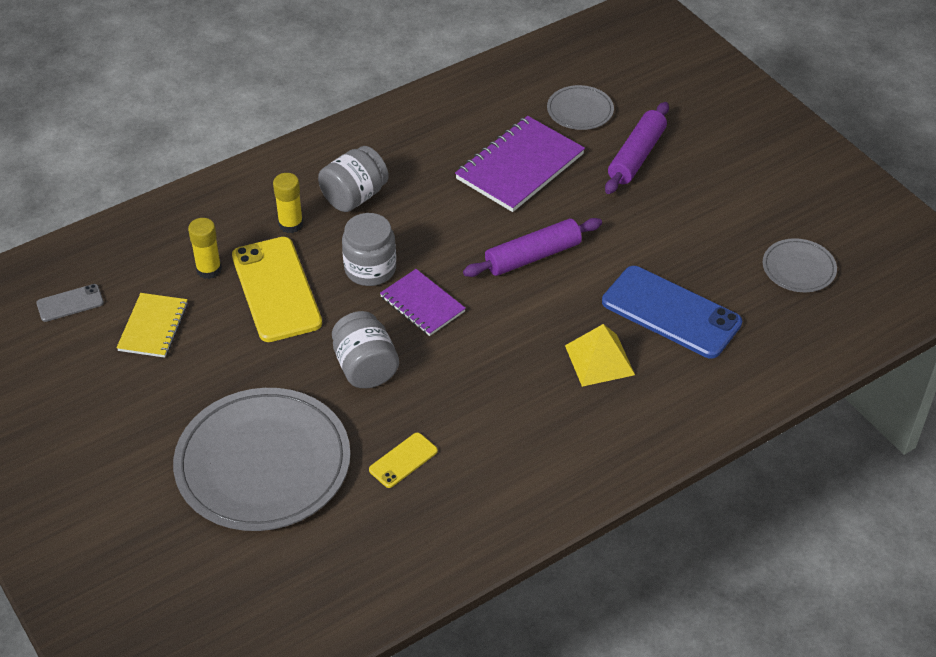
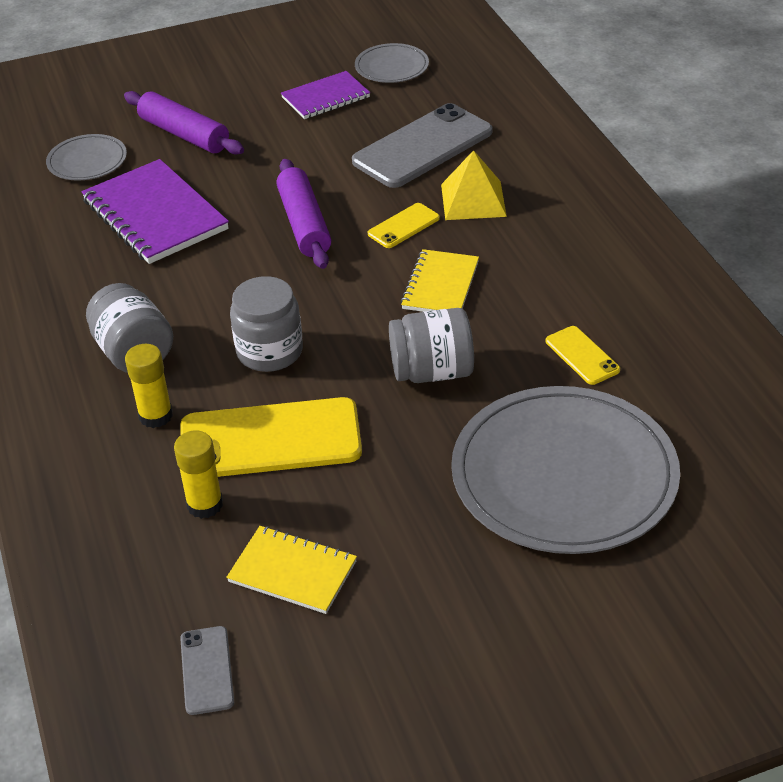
camera: 75 degrees left, 5 degrees down
(422, 304) = (346, 315): purple notebook -> purple notebook (326, 98)
(473, 356) = (440, 285): none -> yellow notebook
(548, 319) = (403, 226): none -> yellow phone
(671, 312) = (423, 147): blue phone -> grey phone

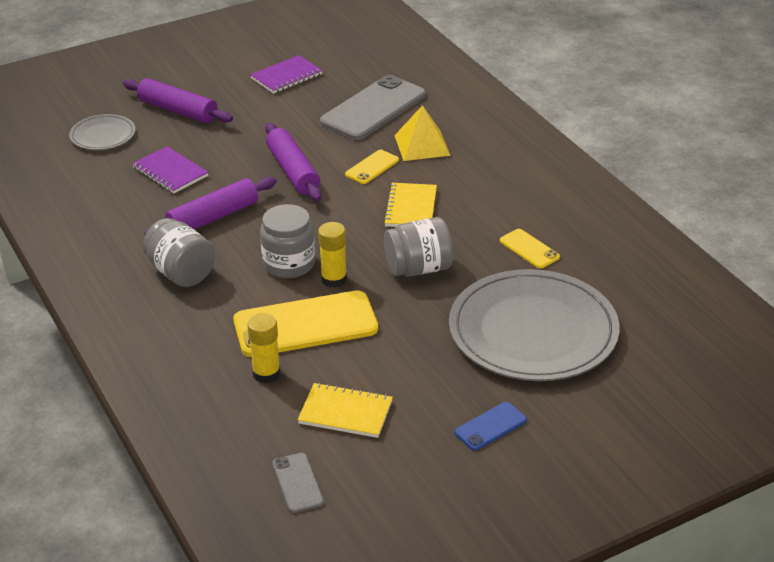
camera: 10 degrees left, 5 degrees down
(155, 215) = (170, 172): purple notebook -> purple notebook, size x0.60
(156, 416) = (211, 316): yellow glue stick -> yellow glue stick (334, 279)
(191, 280) = (213, 218): none -> purple rolling pin
(391, 67) = (334, 50): grey plate -> none
(479, 612) = (490, 426): none -> blue phone

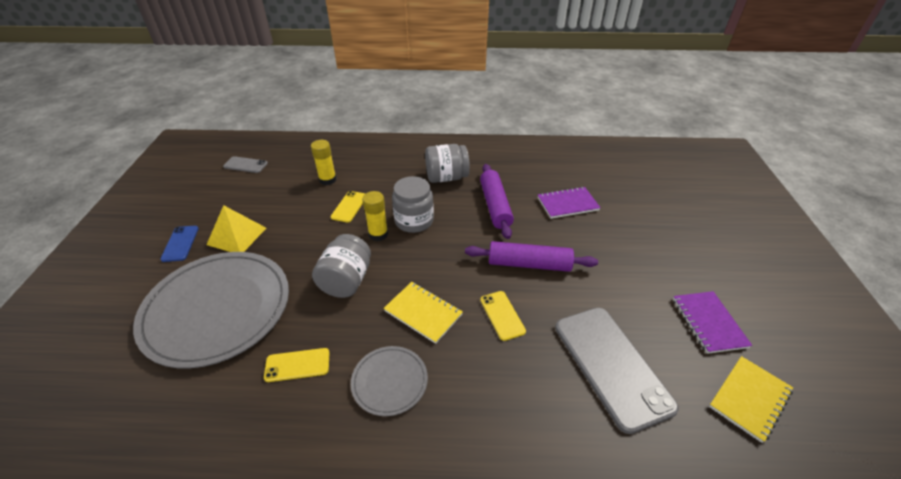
camera: 120 degrees right, 5 degrees up
(103, 135) = (638, 188): grey plate -> grey plate (389, 381)
(178, 110) = (662, 232): purple rolling pin -> none
(305, 325) = (349, 206): yellow phone -> yellow phone, size x0.48
(345, 412) = (266, 195): yellow notebook -> yellow notebook (749, 399)
(422, 145) = (517, 372): yellow pyramid -> yellow pyramid (236, 236)

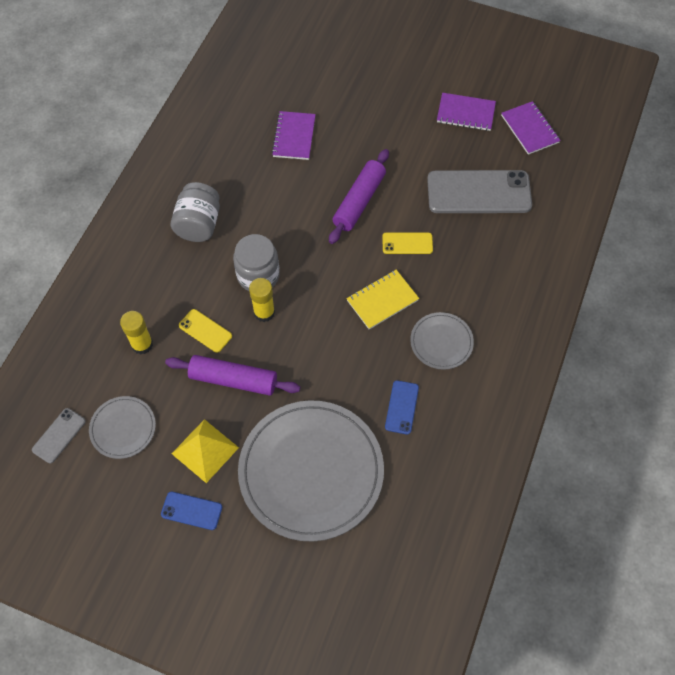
camera: 70 degrees left, 20 degrees up
(254, 190) = (123, 428): none -> grey plate
(297, 365) = (401, 407): yellow phone -> blue phone
(346, 280) = (318, 353): grey jar -> none
(495, 206) = (268, 197): purple rolling pin -> purple rolling pin (233, 380)
(749, 399) = (530, 129): yellow notebook -> purple notebook

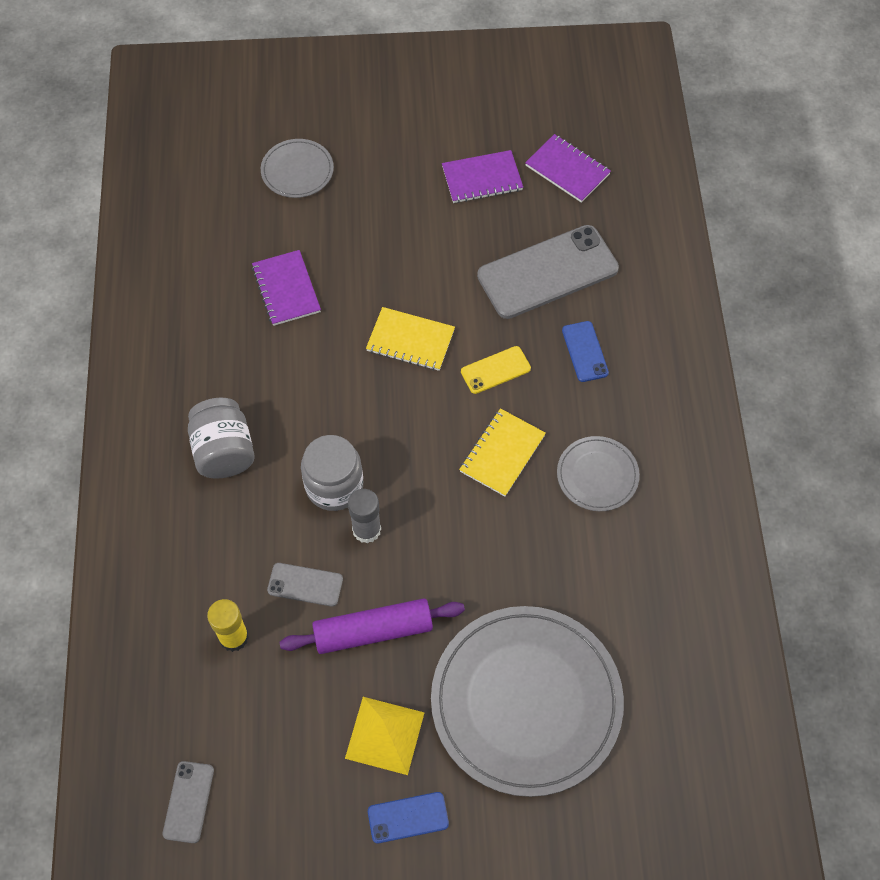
camera: 25 degrees left, 0 degrees up
(123, 428) = (266, 754): grey plate -> grey plate (297, 170)
(205, 331) = (305, 584): yellow phone -> grey phone
(264, 312) = (366, 530): yellow glue stick -> grey glue stick
(359, 201) = (410, 341): purple rolling pin -> yellow notebook
(401, 407) = (592, 575): blue phone -> blue phone (584, 351)

